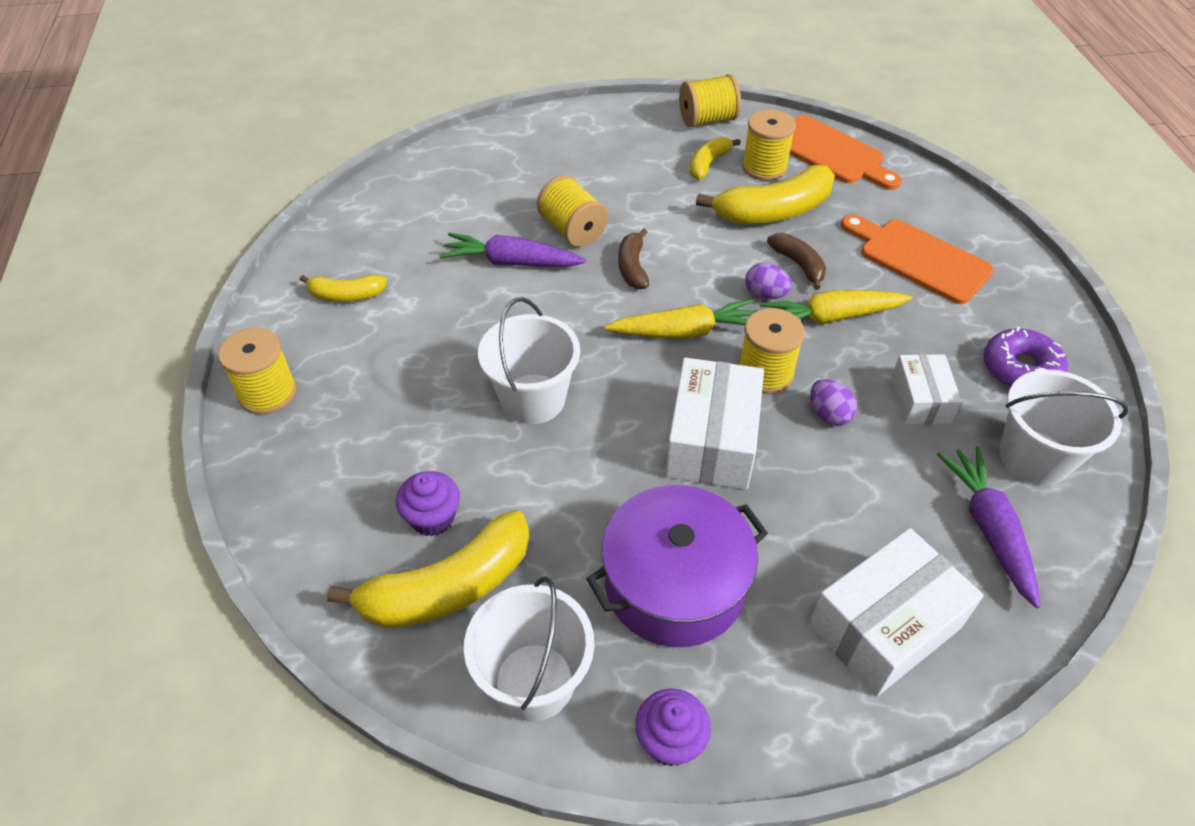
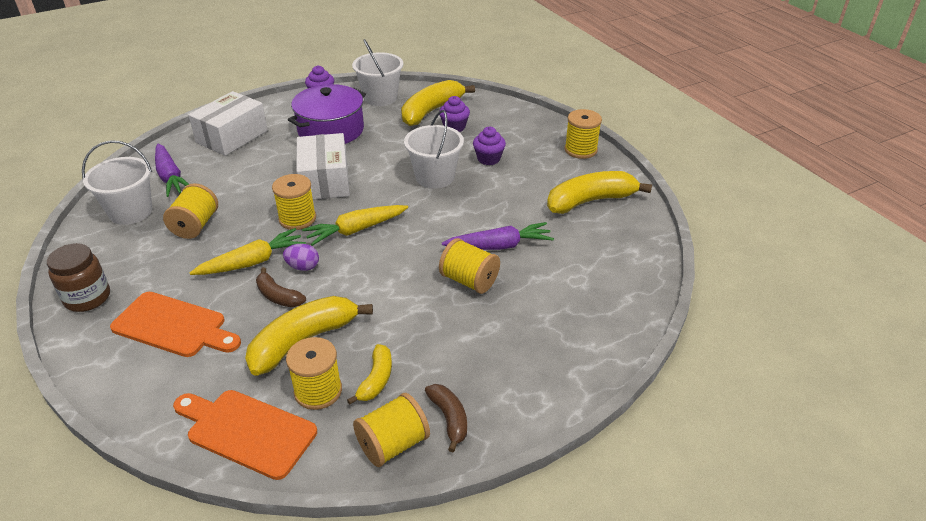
camera: 160 degrees right, 10 degrees down
(346, 295) = (590, 201): yellow banana -> yellow banana, size x1.84
(426, 415) = (488, 159): none -> purple cupcake
(632, 267) = (409, 263): brown banana -> brown banana (449, 419)
(829, 414) = (256, 206): purple egg -> none
(920, 400) = (195, 225): white box -> yellow spool
(1020, 369) = (118, 258): purple donut -> none
(1038, 318) = (87, 298): none -> brown jar

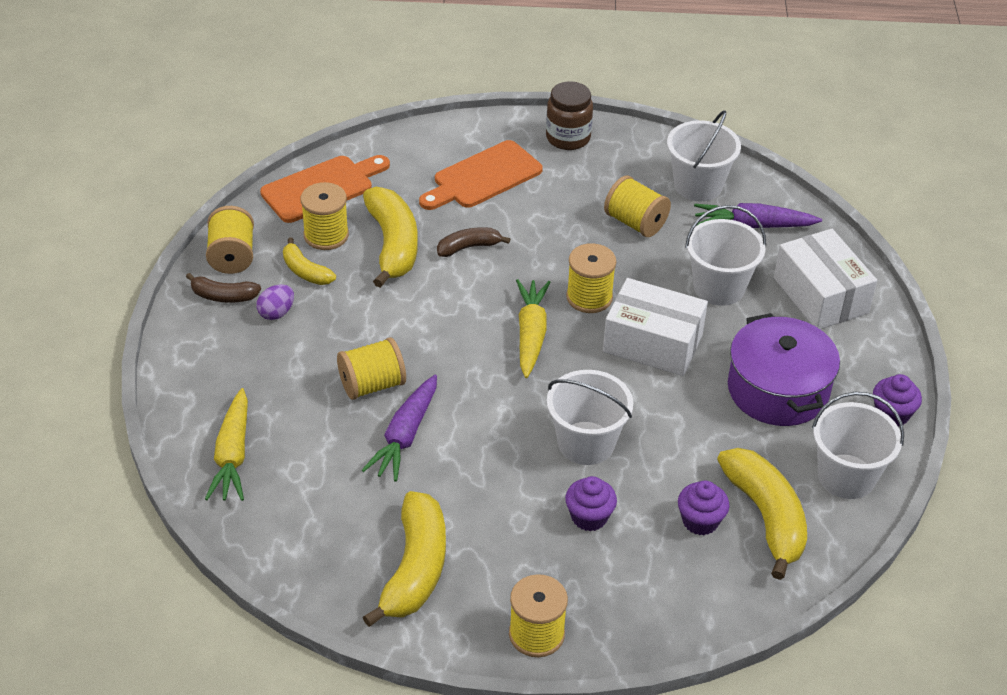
camera: 120 degrees right, 5 degrees up
(249, 172) = (719, 287): none -> white bucket
(252, 262) = (537, 244): yellow carrot -> yellow carrot (233, 454)
(303, 267) = (499, 276): purple egg -> purple egg (276, 313)

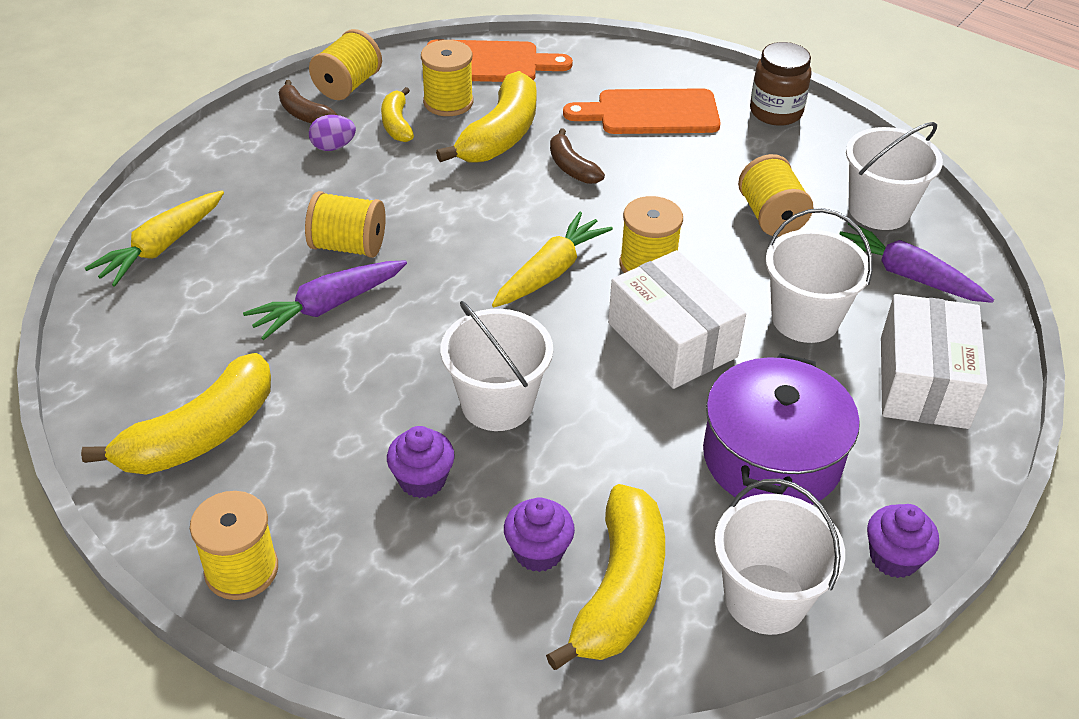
camera: 35 degrees right, 0 degrees up
(469, 247) = (571, 167): brown banana -> brown banana turned 135 degrees counterclockwise

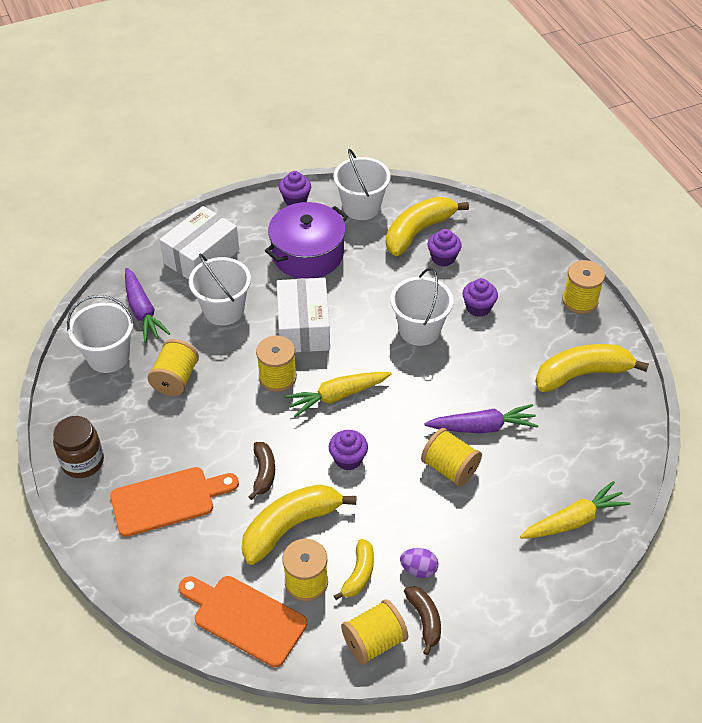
camera: 150 degrees left, 5 degrees up
(483, 212) = (348, 459): none -> purple cupcake
(651, 113) = (167, 500): orange cutting board -> orange cutting board turned 45 degrees counterclockwise

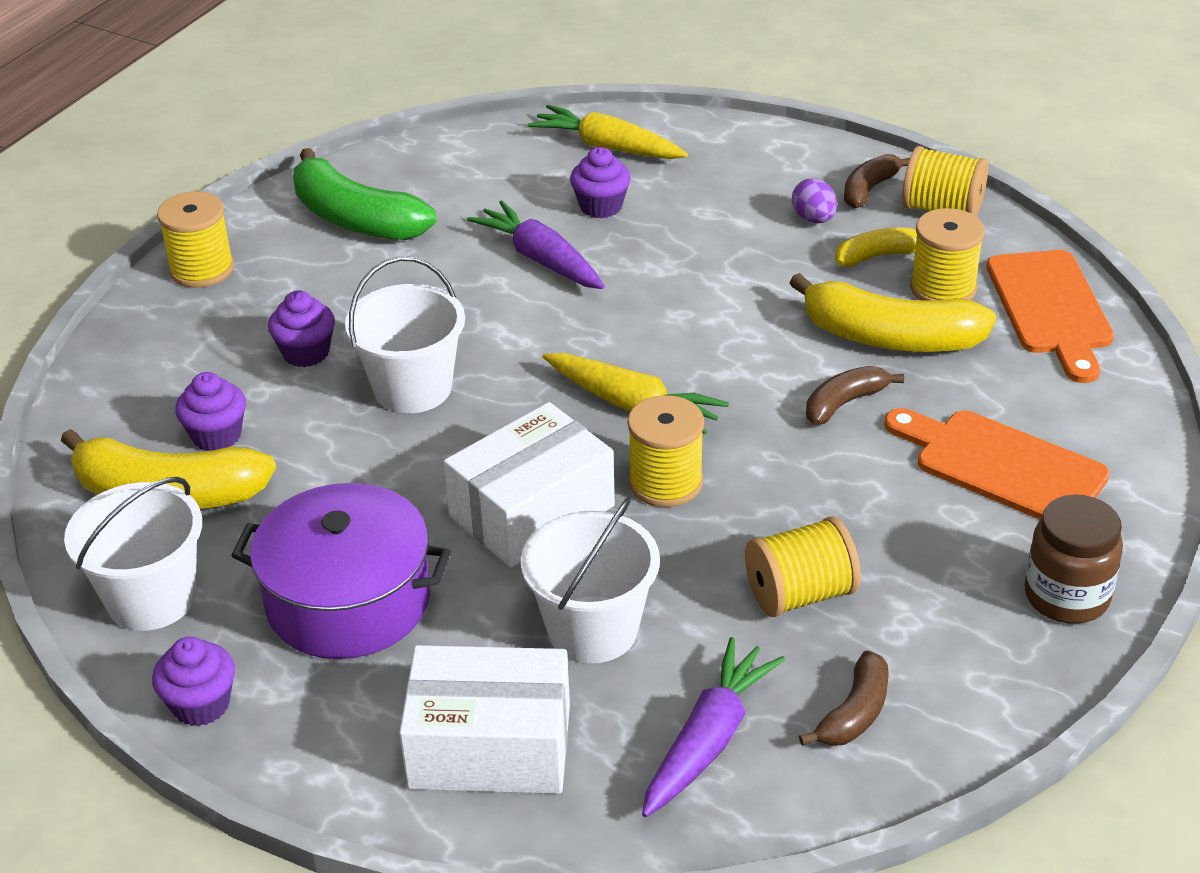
camera: 125 degrees left, 10 degrees down
(108, 356) = (854, 713): white bucket -> brown banana
(348, 459) = (728, 342): purple cupcake -> purple cupcake (601, 206)
(449, 468) = (639, 257): yellow spool -> none
(582, 374) = (355, 218): yellow banana -> green banana

